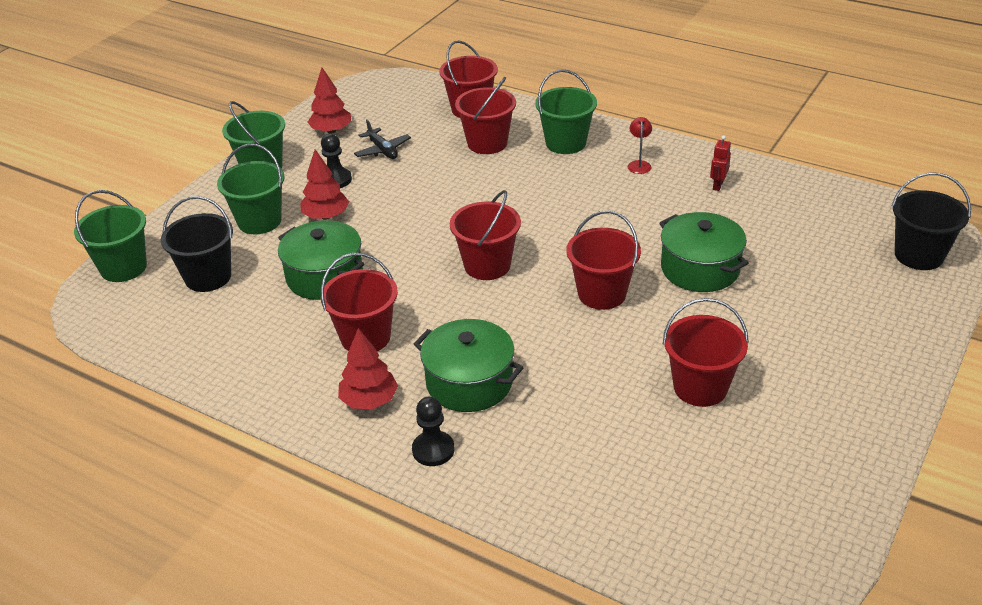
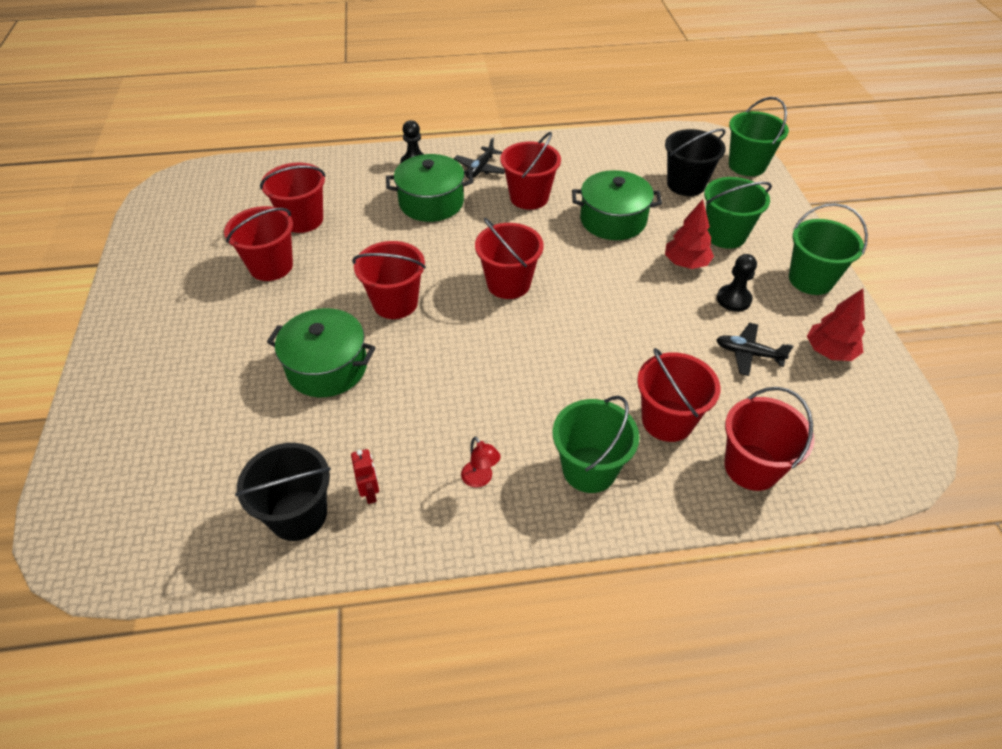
camera: 140 degrees right, 10 degrees up
(369, 400) = (480, 169): red tree -> black plane
(630, 432) = (303, 220): none -> red bucket
(919, 255) = (104, 497): black bucket -> black bucket (298, 515)

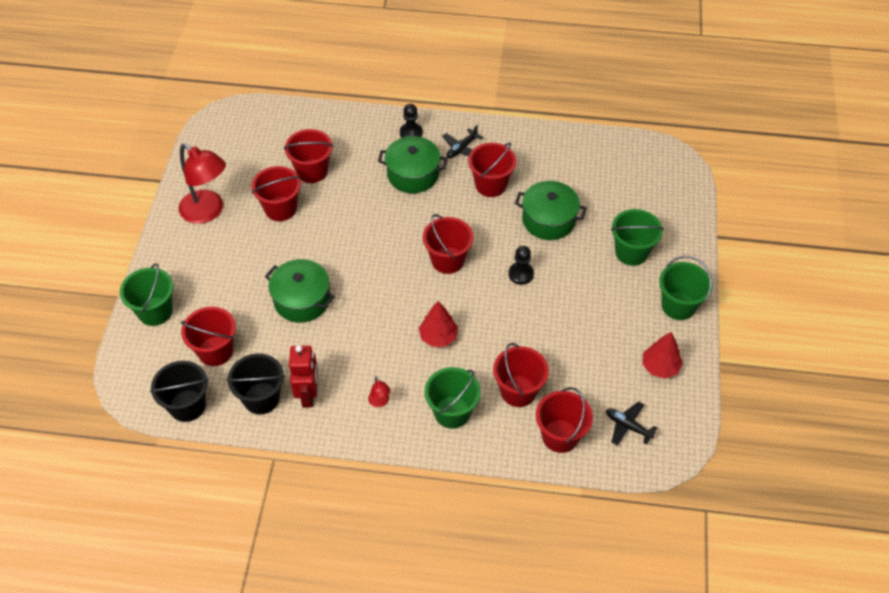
camera: 15 degrees right, 5 degrees up
(171, 287) = (208, 212): none -> red lamp
(370, 493) = (308, 394): red robot -> red robot, size x1.84
(395, 303) = (361, 259): red bucket -> red bucket (215, 351)
(686, 184) = (623, 197): black bucket -> black bucket (187, 406)
(686, 263) = (588, 271): red tree -> red tree (438, 336)
(733, 299) = (610, 309): black pawn -> black pawn (521, 274)
(747, 165) = (683, 188): green bucket -> green bucket (155, 311)
(748, 354) = (599, 355): black plane -> black plane (628, 426)

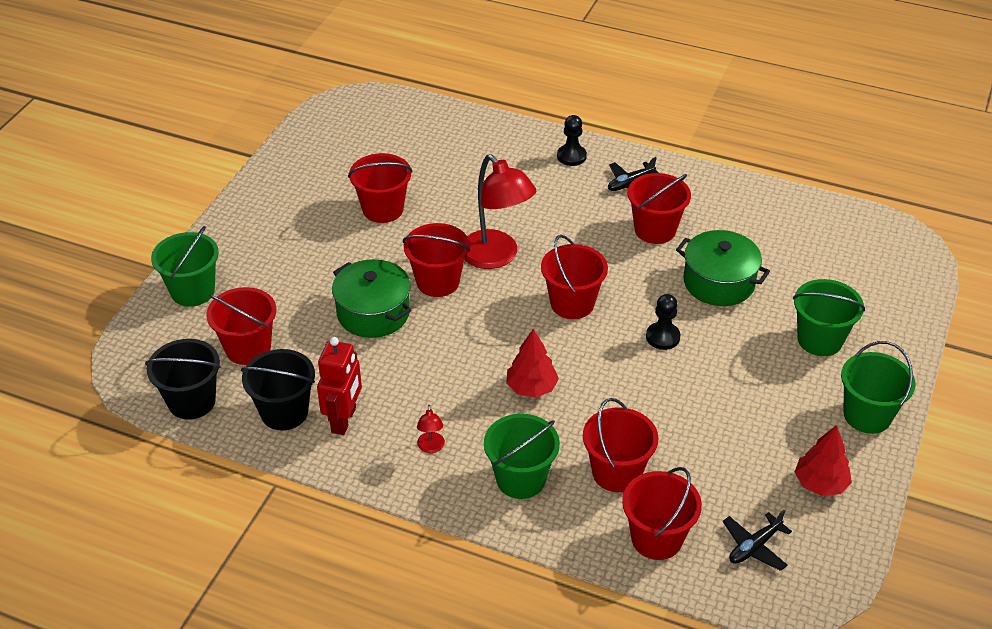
camera: 15 degrees right, 10 degrees down
(208, 212) = (295, 197): red lamp -> red lamp (496, 257)
(312, 171) = (435, 176): red bucket -> red bucket (438, 282)
(413, 174) = (559, 201): green pot -> none
(628, 426) = (754, 547): black plane -> black plane turned 90 degrees counterclockwise

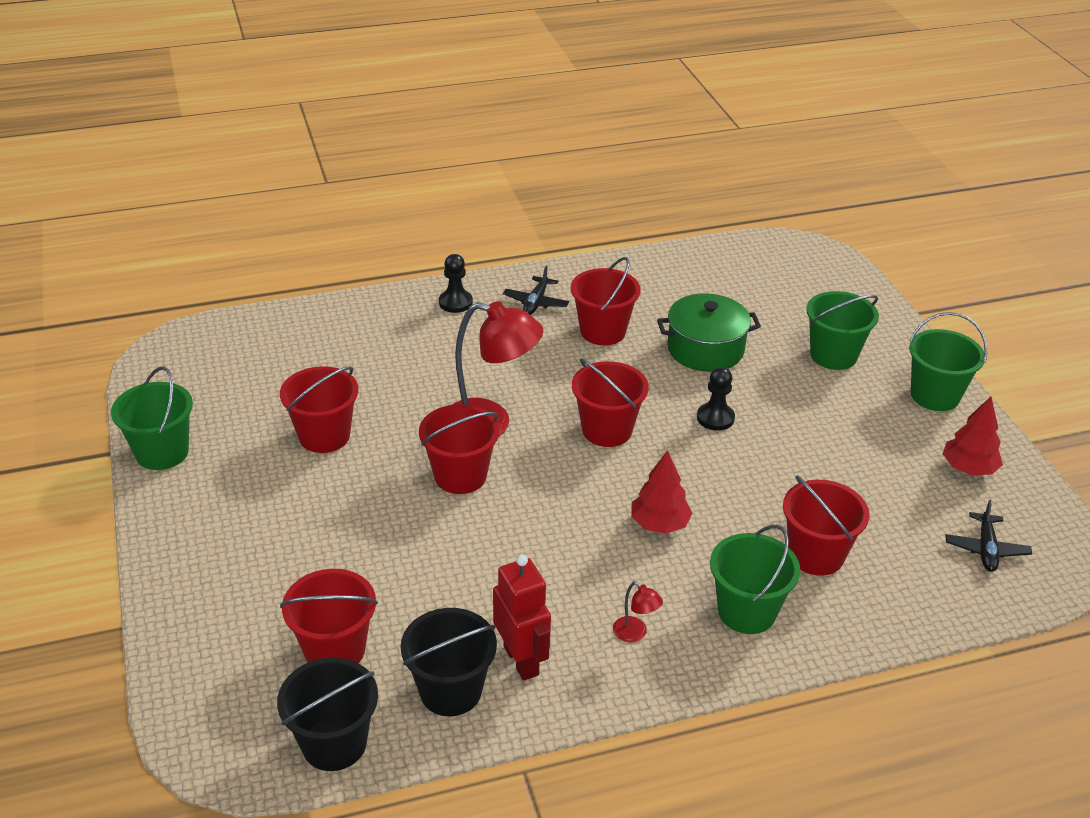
camera: 40 degrees left, 5 degrees down
(193, 291) = (200, 627): green bucket -> green bucket (162, 452)
(373, 313) = (430, 539): green pot -> none
(656, 538) = (911, 590): red bucket -> none

